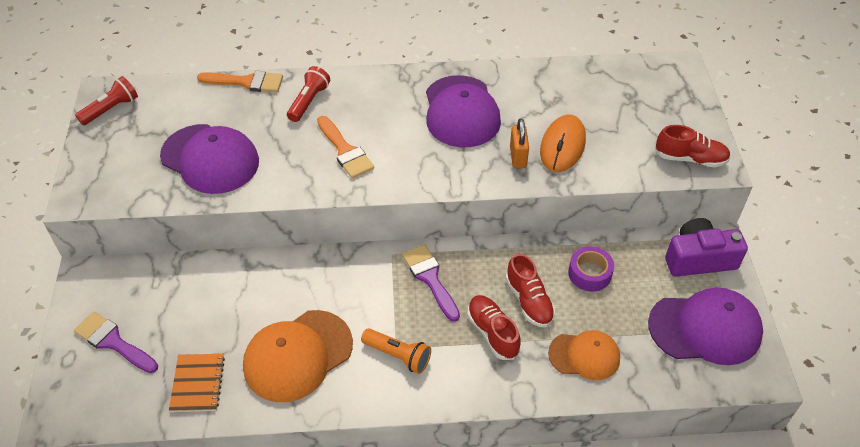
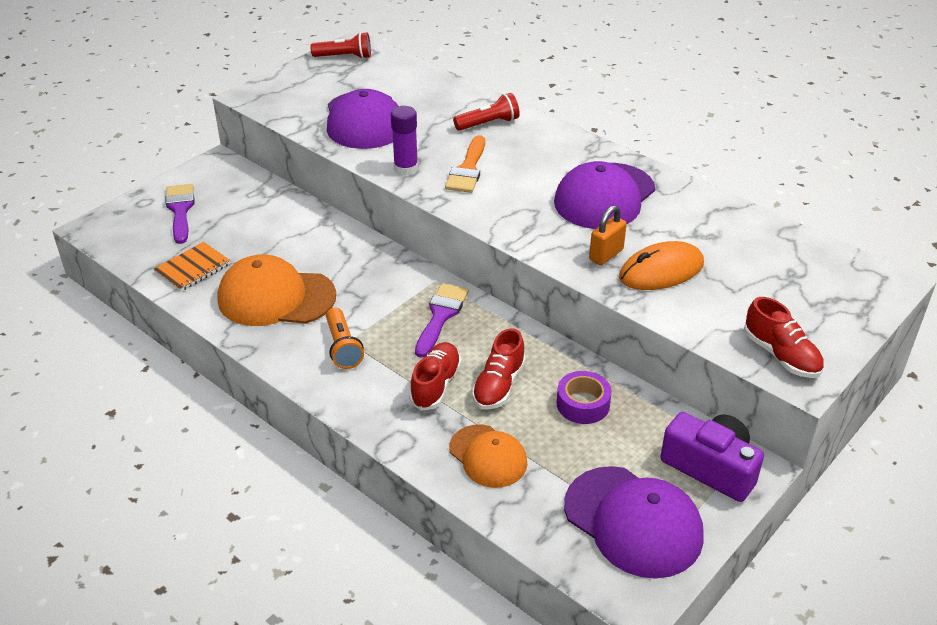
camera: 45 degrees right, 10 degrees down
(247, 82) = (461, 88): orange brush -> none
(300, 180) = (406, 169): none -> purple glue stick

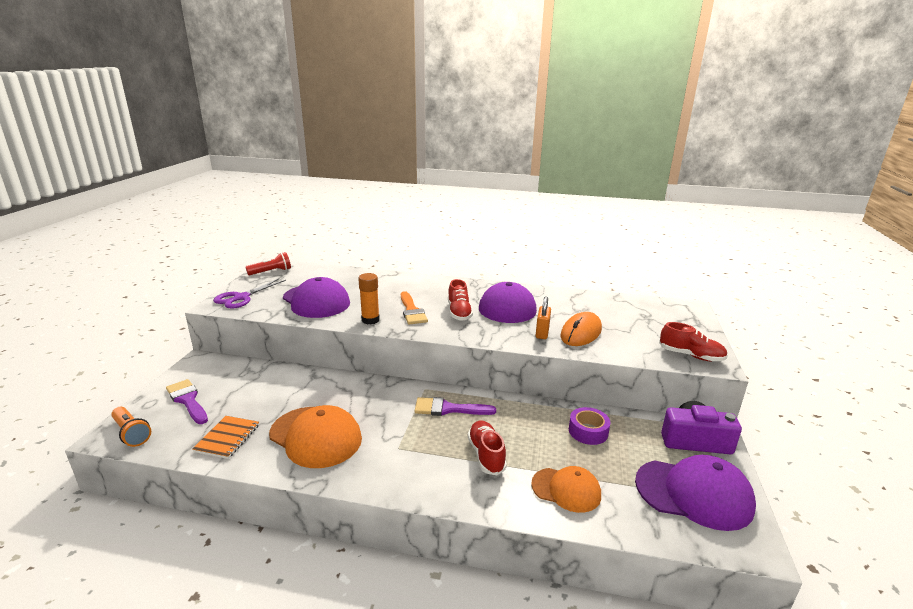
camera: 30 degrees left, 15 degrees down
(276, 297) = (315, 436): orange cap -> orange cap turned 120 degrees counterclockwise
(284, 91) = (241, 298): none -> purple scissors
(343, 347) = (397, 454): orange flashlight -> orange flashlight (131, 433)
(406, 169) = (370, 320): purple glue stick -> orange glue stick
(441, 316) = (448, 409): purple brush -> purple brush turned 75 degrees counterclockwise
(488, 124) = (401, 286): red flashlight -> none
(498, 385) = (527, 439): red shoe -> red shoe (459, 312)

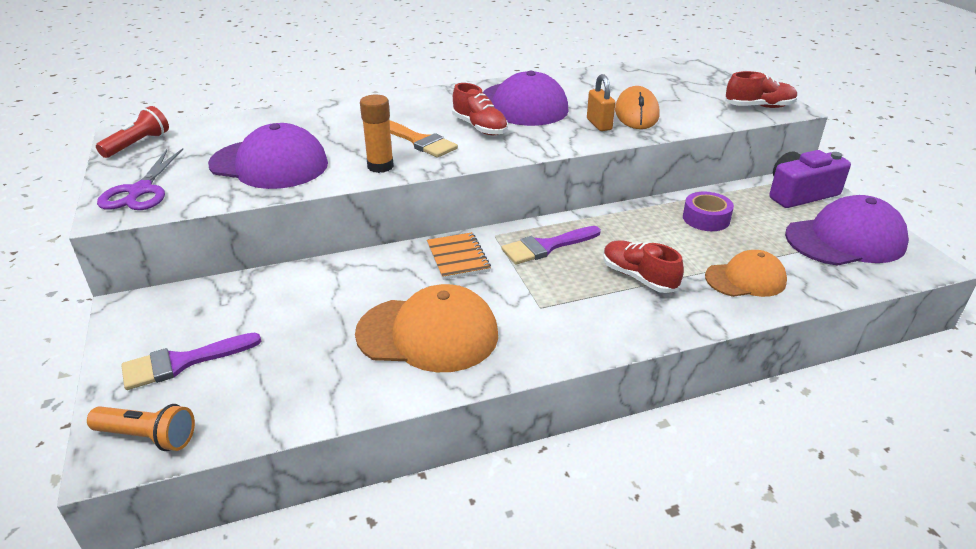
camera: 30 degrees left, 10 degrees up
(187, 400) = (182, 362): purple brush -> purple brush turned 45 degrees counterclockwise
(227, 438) = (310, 383): orange notebook -> orange notebook (458, 257)

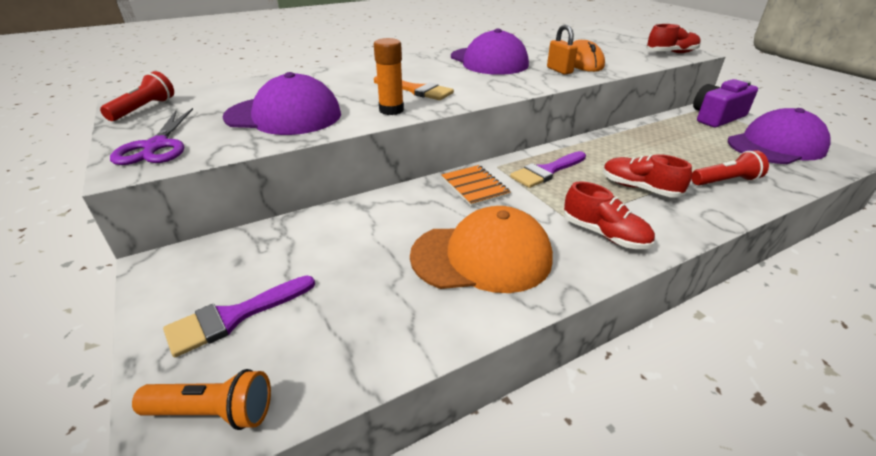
camera: 10 degrees left, 0 degrees up
(479, 127) = (462, 78): red shoe -> red shoe (604, 234)
(706, 218) = (660, 140): purple tape -> none
(745, 279) = (725, 181): orange cap -> red flashlight

